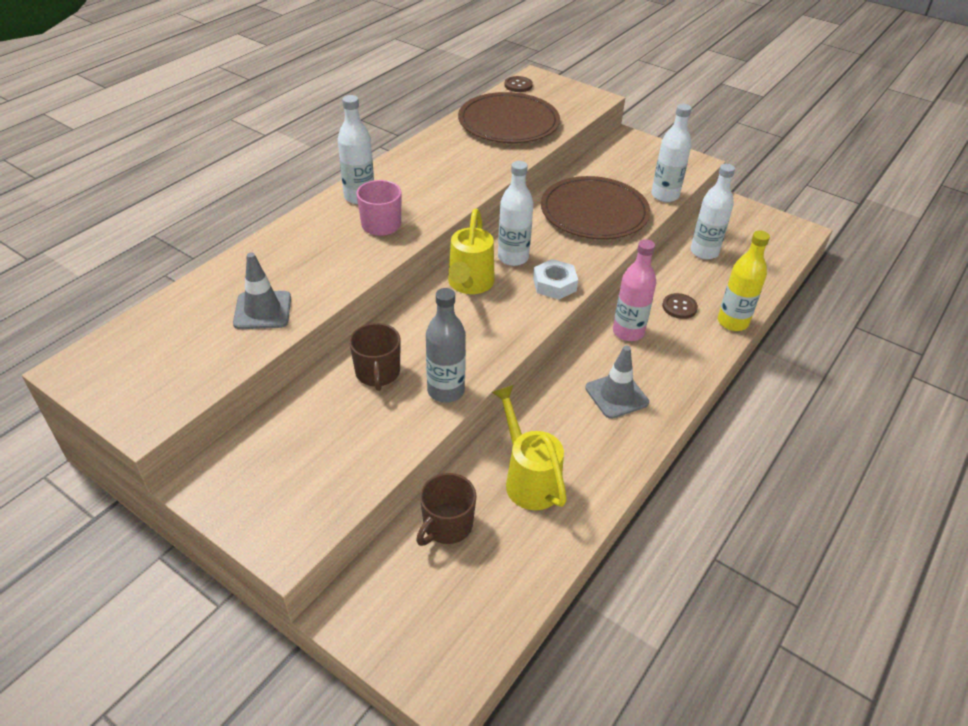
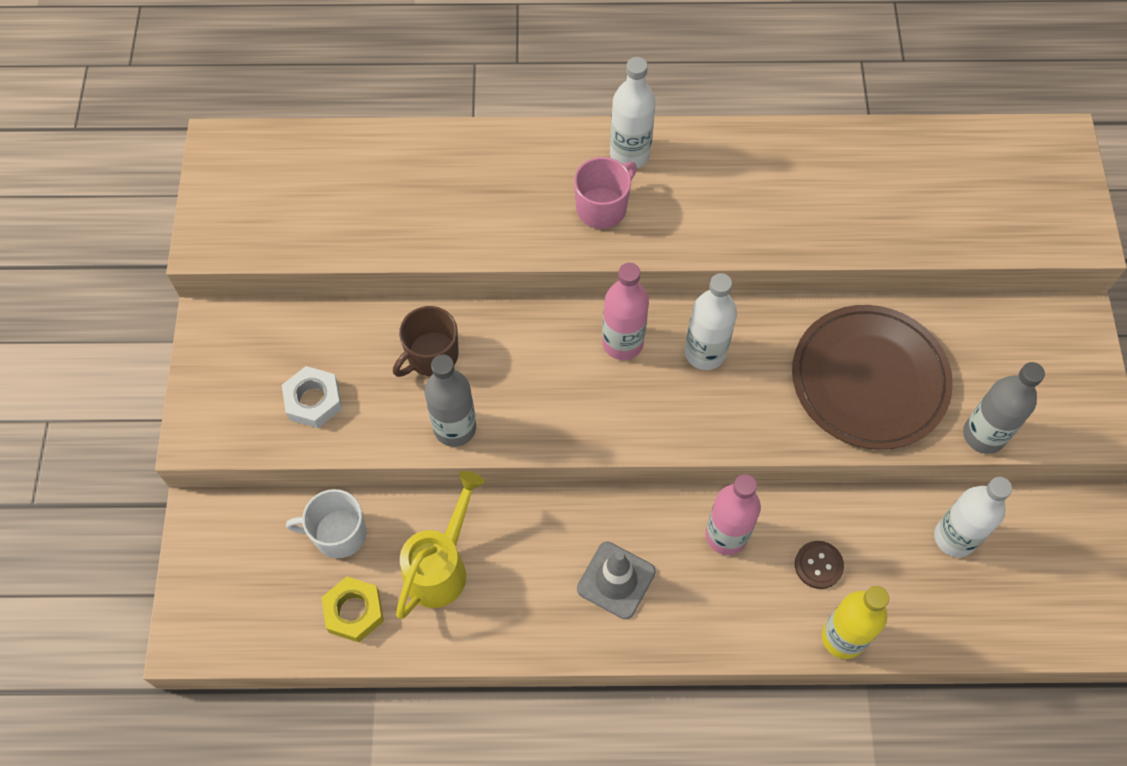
camera: 55 degrees right, 20 degrees up
(262, 310) = (394, 214): grey traffic cone -> none
(447, 525) = (338, 534): brown mug -> white mug
(469, 285) = (622, 343): yellow watering can -> pink bottle
(508, 122) = (919, 185): brown plate -> none
(518, 85) = (1020, 136): brown button -> none
(519, 551) = (354, 611): none -> yellow nut
(554, 284) = (696, 421): white nut -> white nut (313, 401)
(664, 195) = (983, 435): white bottle -> grey bottle

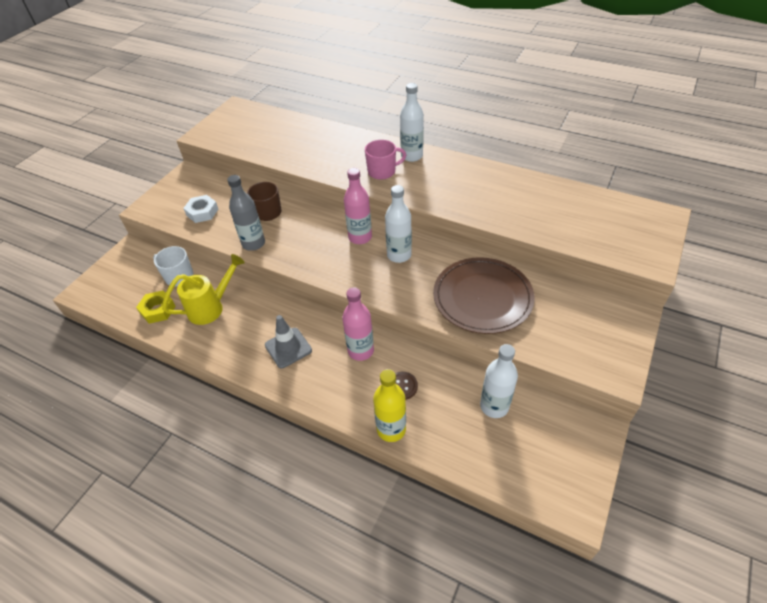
camera: 30 degrees right, 15 degrees down
(983, 435) = (536, 348): grey bottle -> none

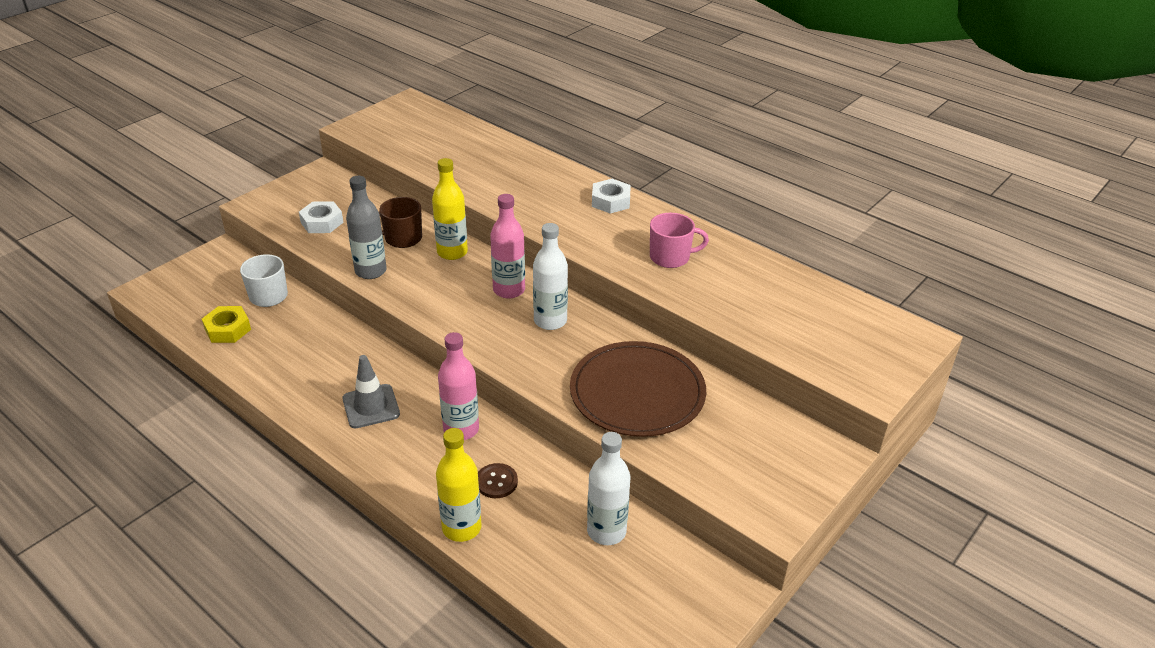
camera: 10 degrees right, 10 degrees down
(211, 307) = (294, 340): yellow watering can -> none
(307, 216) = (452, 252): none -> yellow bottle
(382, 171) = (563, 213): pink mug -> pink mug (670, 257)
(411, 156) = (610, 201): white bottle -> white nut

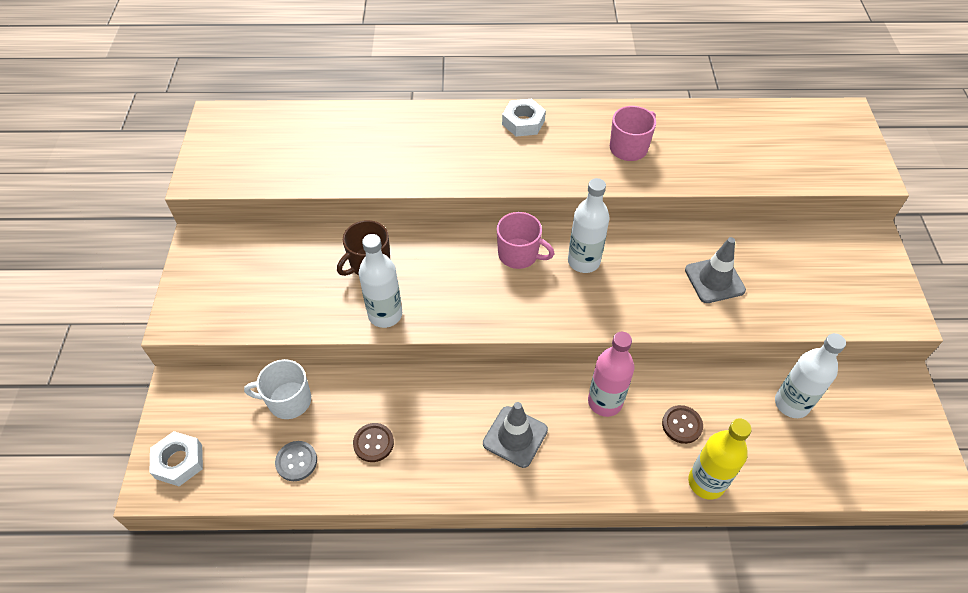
camera: 40 degrees left, 15 degrees up
(228, 329) = (296, 461): yellow nut -> grey button
(282, 350) = (373, 443): none -> brown button
(322, 222) = (274, 295): white nut -> white nut (179, 461)
(370, 271) = (385, 315): grey bottle -> white bottle
(452, 252) = (429, 249): yellow bottle -> none
(509, 290) = (519, 254): pink bottle -> pink mug
(637, 393) = (714, 280): brown plate -> grey traffic cone

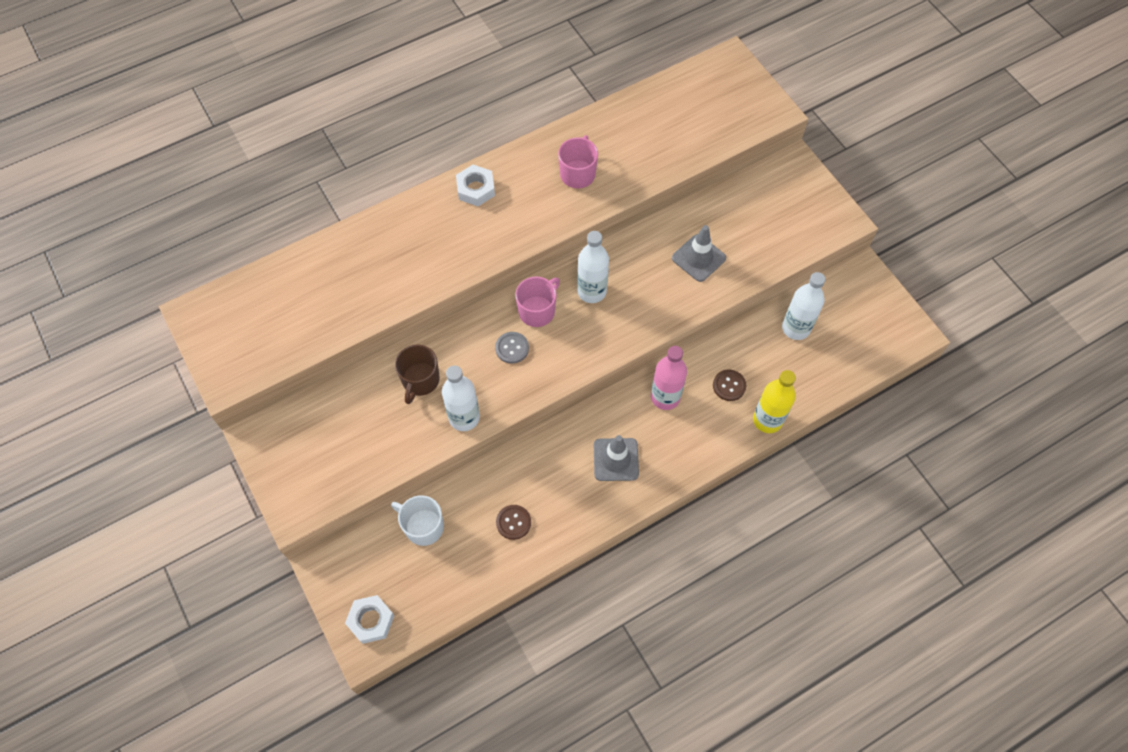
camera: 30 degrees left, 10 degrees up
(288, 400) = (423, 526): white mug -> white mug turned 60 degrees clockwise
(296, 461) = (464, 569): grey button -> grey button (512, 348)
(519, 254) = (537, 311): pink mug -> pink mug turned 45 degrees counterclockwise

